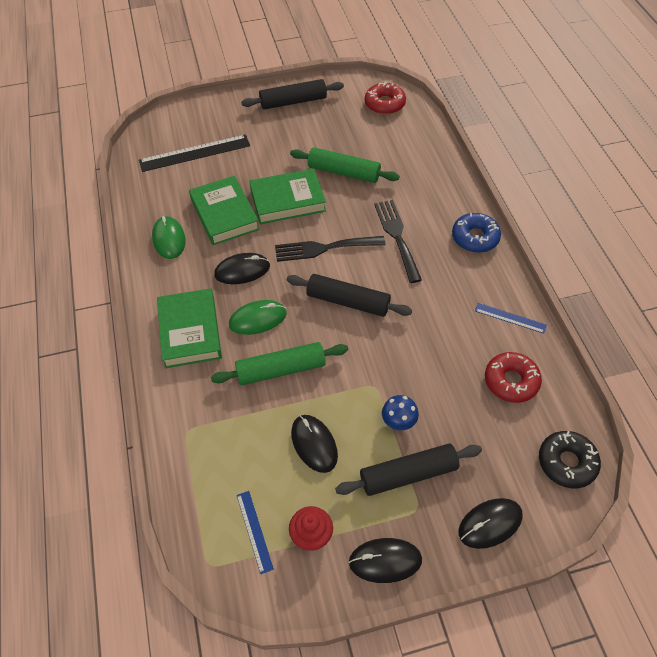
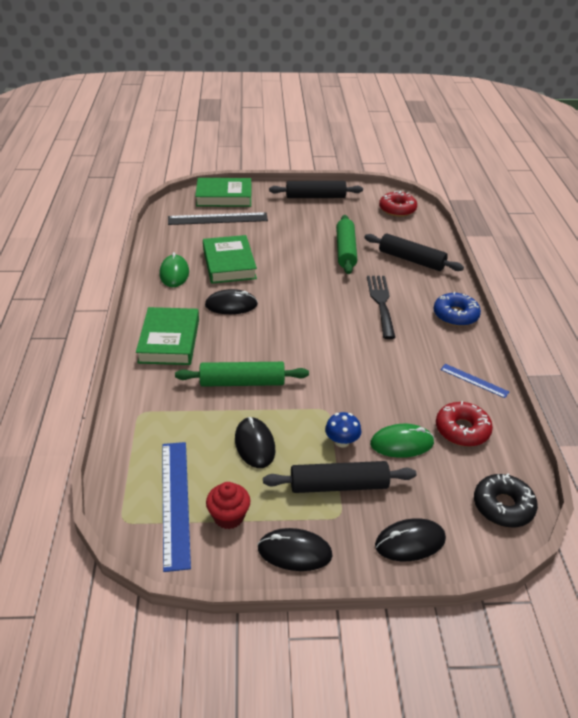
camera: 10 degrees right, 15 degrees down
(254, 531) = (175, 502): blue ruler -> blue ruler, size x1.87
(258, 319) = (233, 342): green mouse -> green mouse (401, 443)
(287, 200) = (288, 262): green book -> green book (224, 197)
(324, 248) = (311, 301): black fork -> none
(343, 172) = (345, 250): green rolling pin -> green rolling pin turned 60 degrees clockwise
(348, 301) = (321, 343): black rolling pin -> black rolling pin (411, 260)

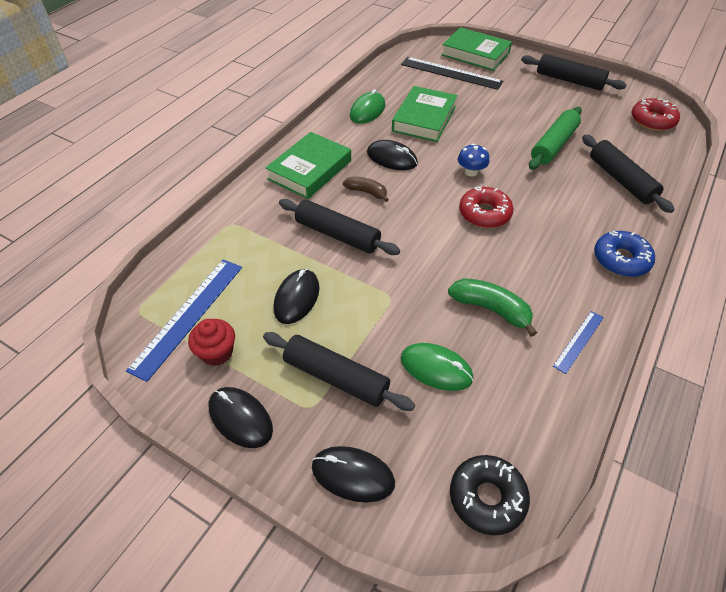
camera: 35 degrees right, 10 degrees up
(235, 340) = (366, 192): none -> brown banana
(242, 382) = (337, 235): green rolling pin -> black rolling pin
(342, 441) = (378, 335): blue mushroom -> blue mushroom (471, 172)
(381, 303) = (544, 213): black fork -> none
(402, 386) = (491, 309): none -> green banana
(462, 430) = (515, 388): red donut -> red donut (484, 213)
(474, 380) = (579, 341): blue ruler -> blue ruler turned 60 degrees clockwise

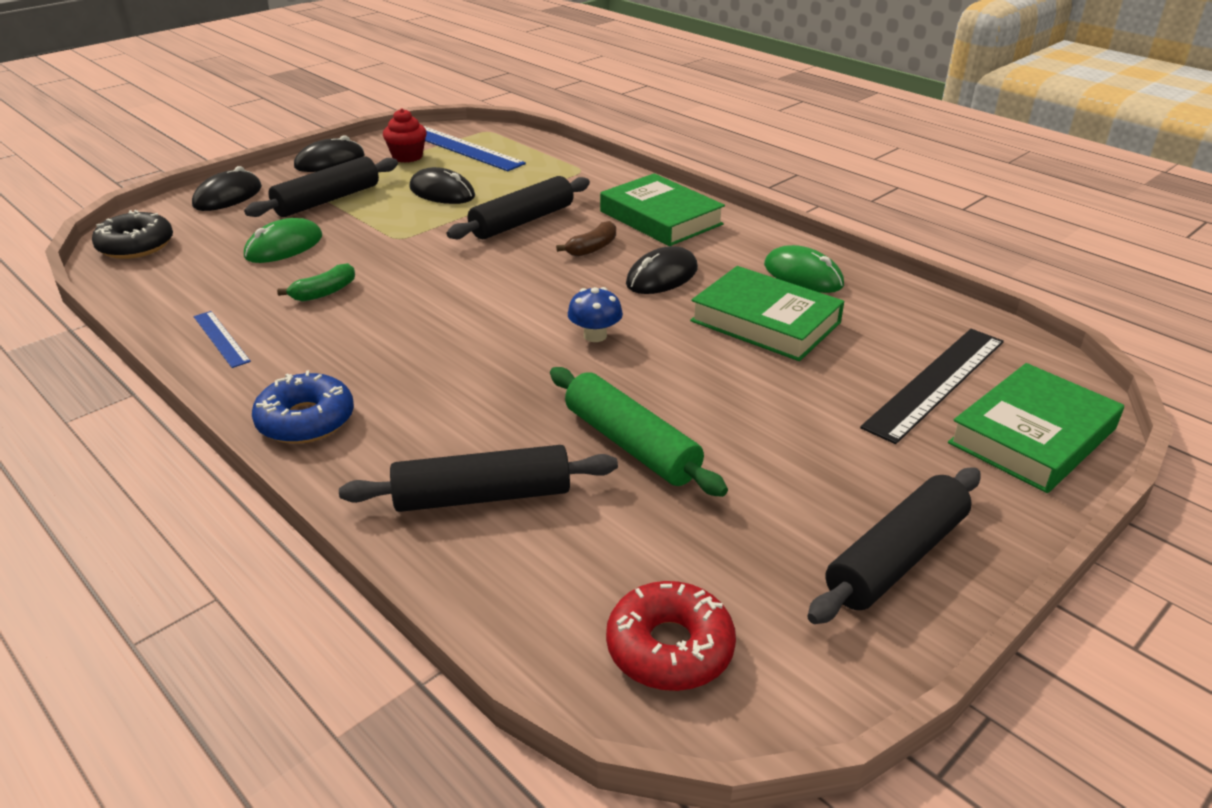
camera: 105 degrees right, 15 degrees down
(484, 213) = (491, 326): red donut -> none
(491, 309) = (324, 292): green banana -> green banana, size x0.65

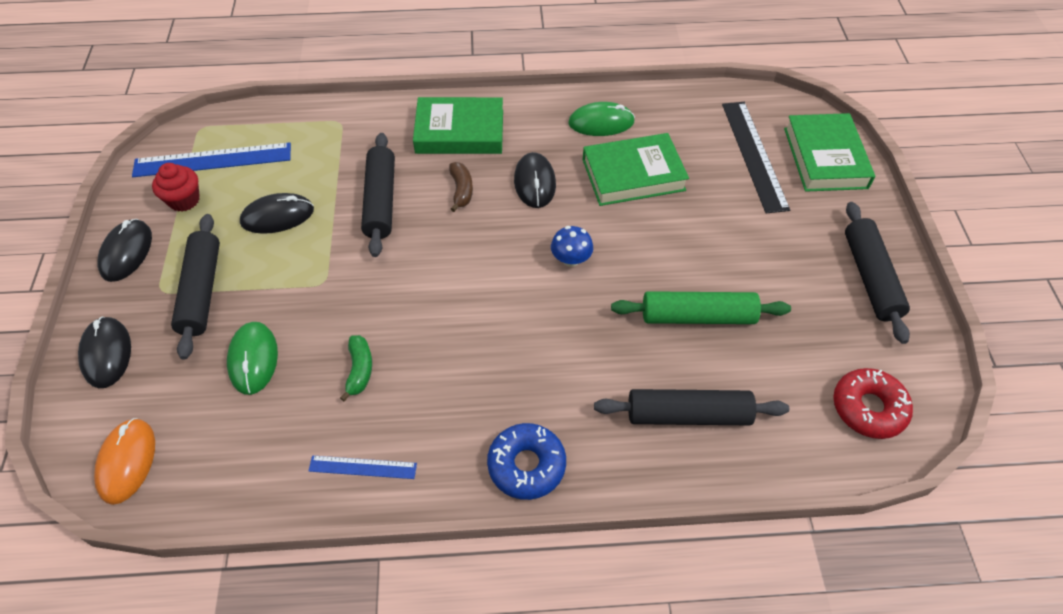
camera: 50 degrees left, 20 degrees up
(136, 246) = (127, 462): black donut -> orange mouse
(482, 496) = (688, 415): black rolling pin -> black rolling pin turned 60 degrees clockwise

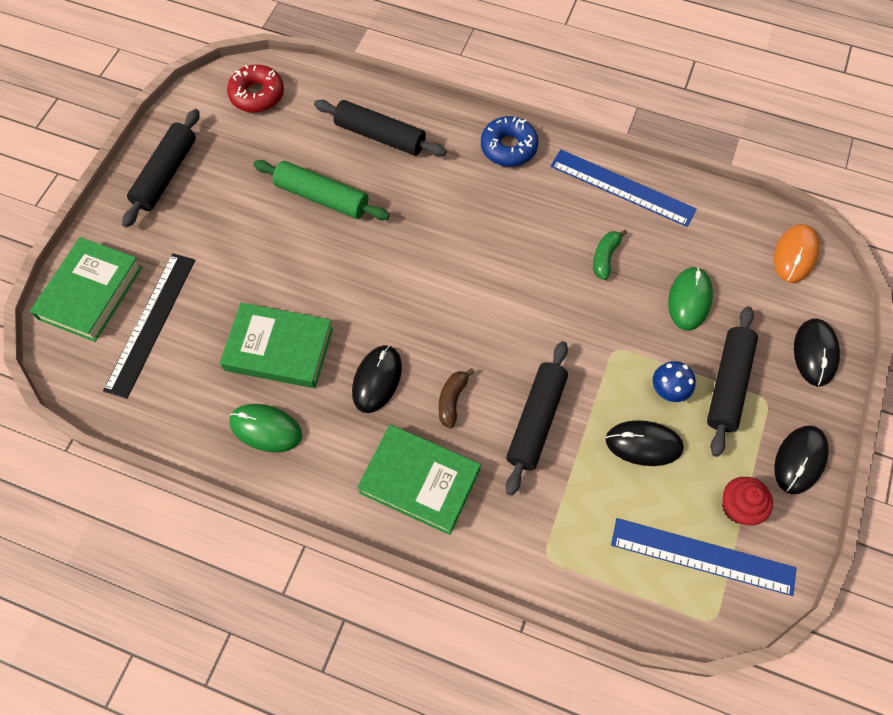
camera: 155 degrees left, 10 degrees up
(362, 467) = (622, 187): blue ruler -> blue ruler, size x1.87
(571, 259) = (390, 285): blue mushroom -> blue mushroom (668, 389)

